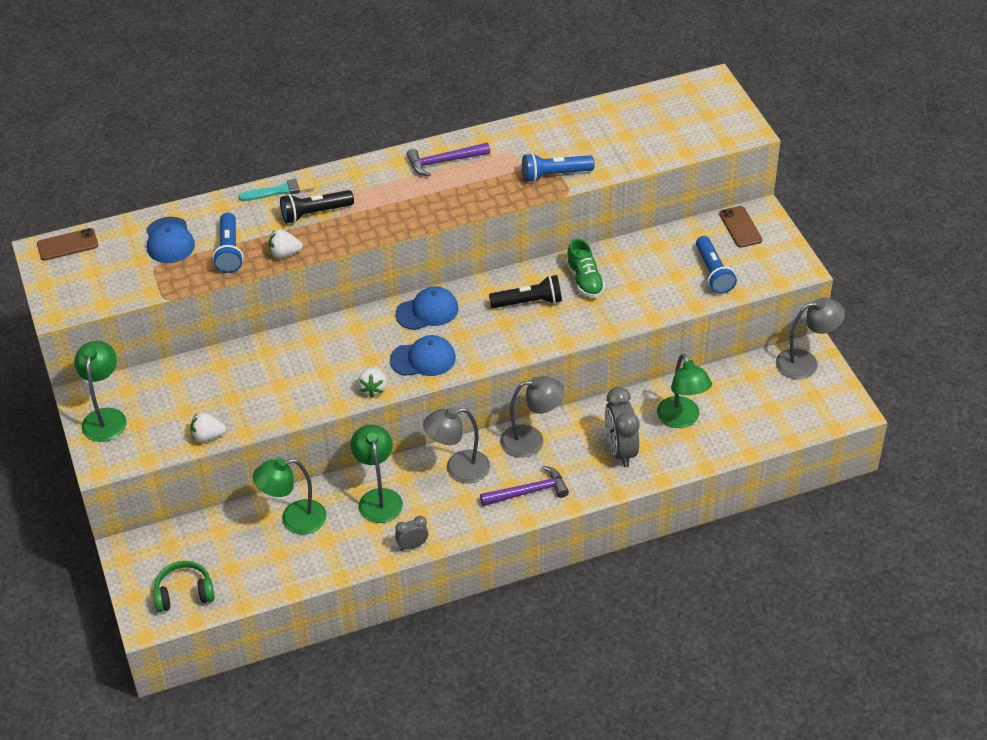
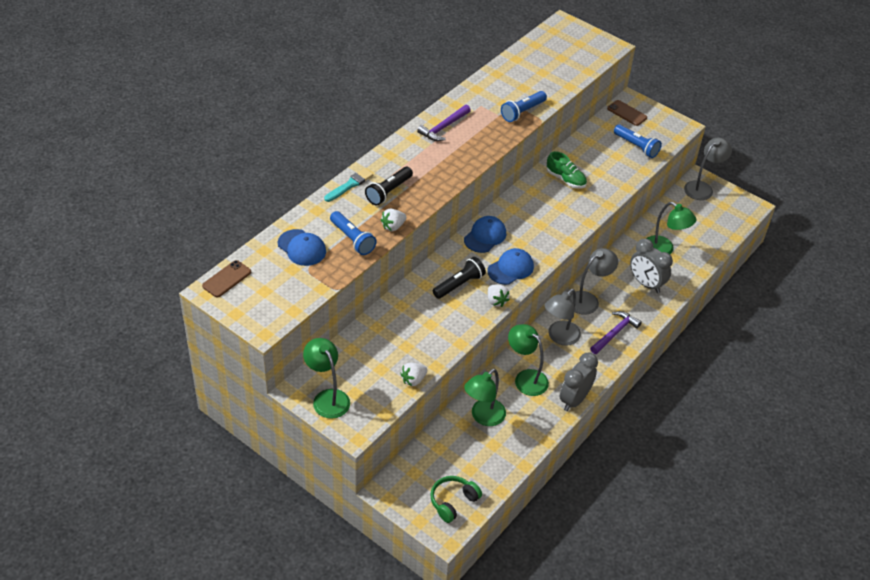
camera: 35 degrees left, 0 degrees up
(412, 545) = (574, 399): grey clock -> grey clock, size x1.86
(528, 302) = (543, 206): black flashlight -> black flashlight (459, 284)

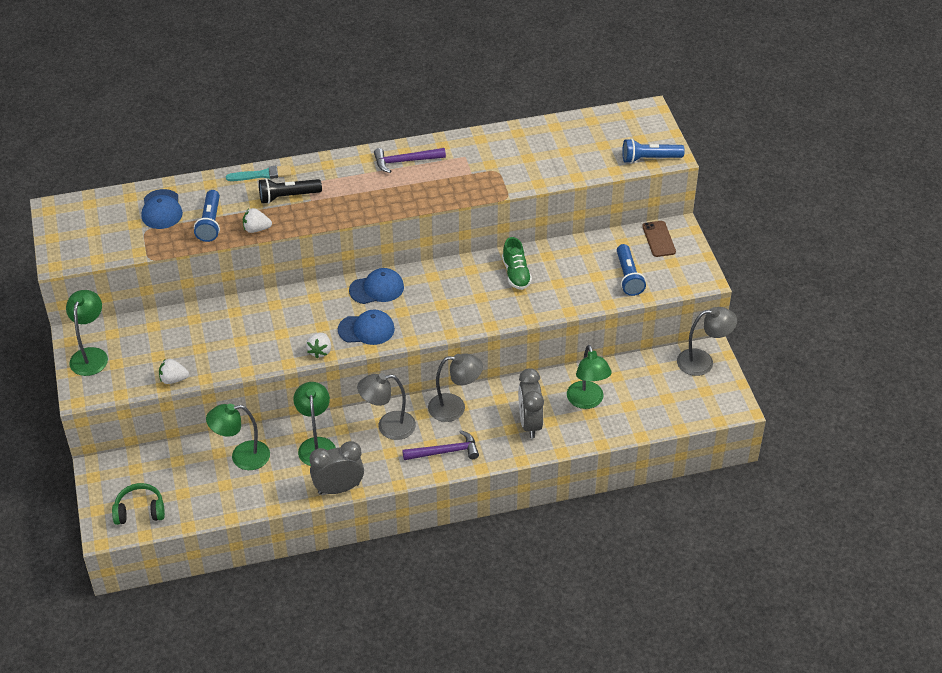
camera: 40 degrees right, 0 degrees up
(227, 279) = (76, 206): brown phone -> none
(459, 284) = (304, 319): black flashlight -> none
(522, 112) = (498, 180): blue flashlight -> blue flashlight (650, 159)

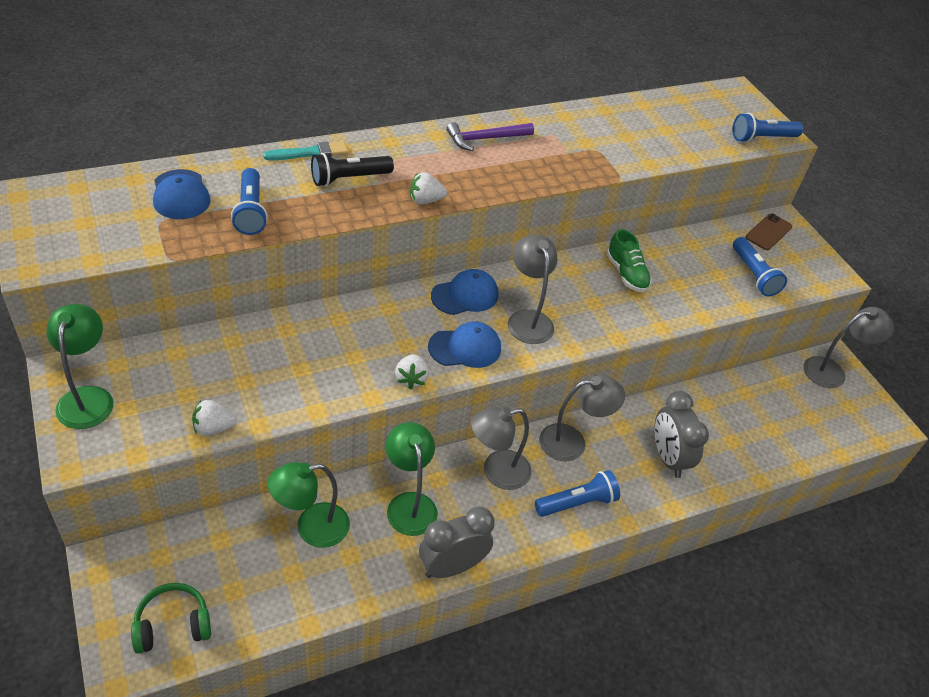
camera: 15 degrees left, 0 degrees up
(256, 229) = (315, 218): white strawberry -> white strawberry (425, 200)
(422, 309) = (527, 319): none -> grey lamp
(445, 452) = (577, 503): purple hammer -> blue flashlight
(587, 401) = (724, 425): green lamp -> none
(658, 239) = (768, 232): brown phone -> brown phone turned 60 degrees clockwise

